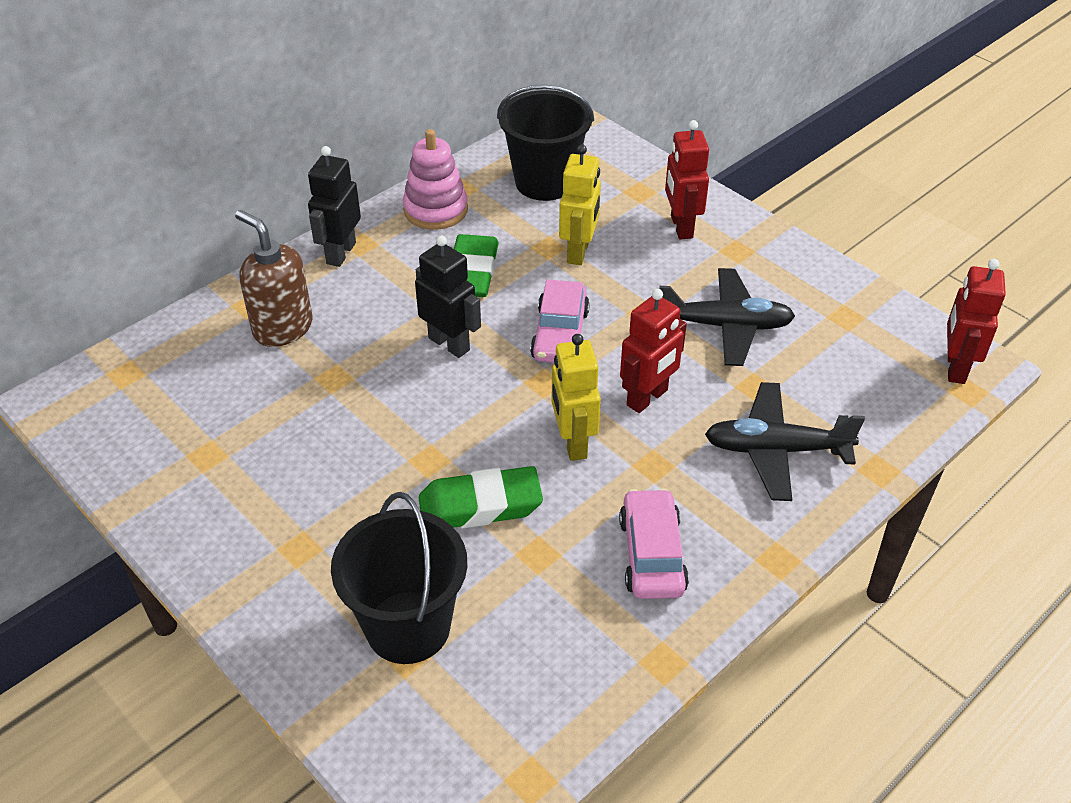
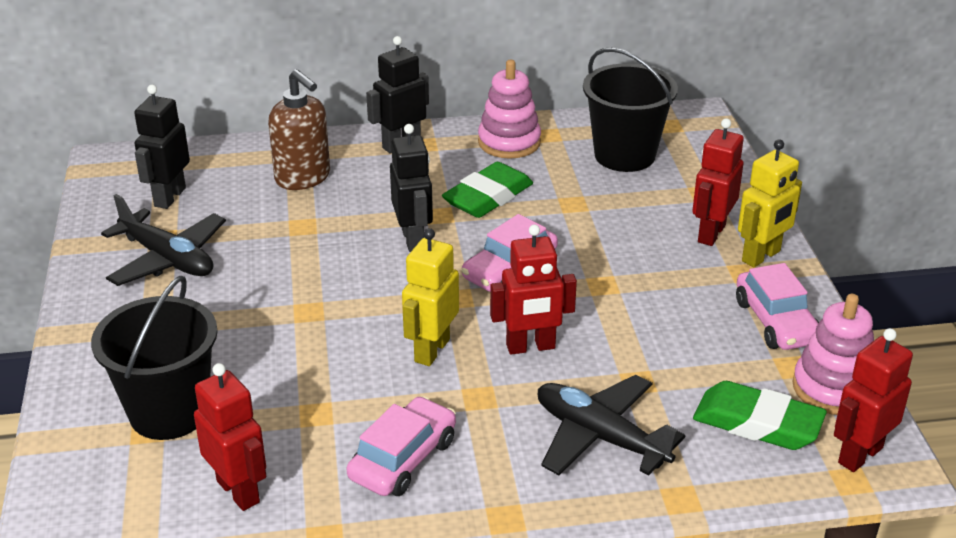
camera: 35 degrees right, 10 degrees down
(167, 409) = (169, 197): none -> black robot
(282, 328) = (303, 178): brown soap dispenser -> brown soap dispenser turned 150 degrees clockwise
(480, 506) = (310, 359): green eraser -> green eraser (757, 424)
(550, 664) = (238, 491): none -> red robot
(579, 252) = (595, 217): yellow robot -> yellow robot (761, 256)
(725, 326) = (664, 324): black plane -> black plane (167, 259)
(800, 284) = (776, 322): none -> pink car
(889, 321) = (833, 388): none -> pink stacking toy

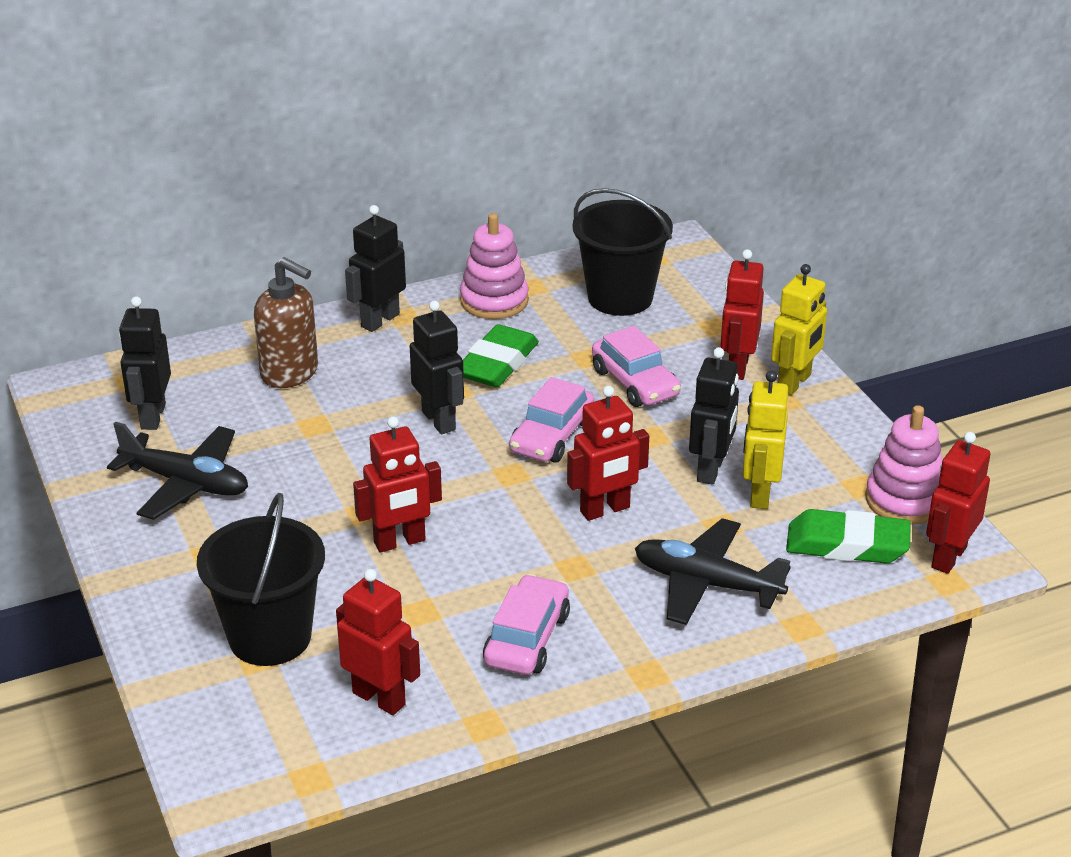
camera: 15 degrees left, 0 degrees up
(327, 344) = (400, 542): none -> red robot
(431, 350) = (508, 530): yellow robot -> yellow robot (759, 494)
(648, 326) = (711, 470): none -> black robot
(776, 322) = (831, 445): pink car -> pink car (635, 383)

